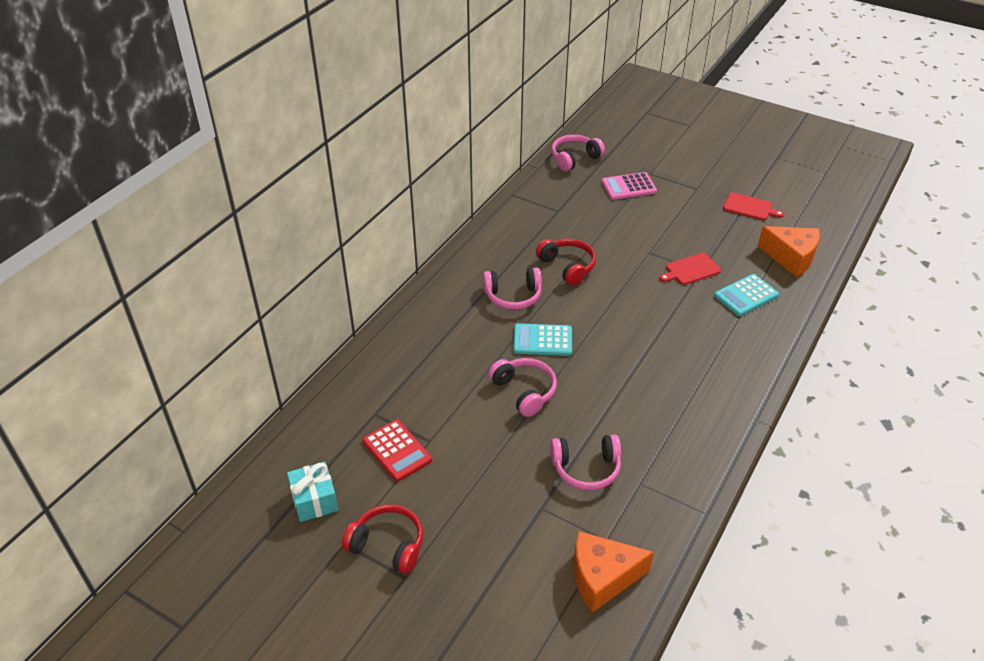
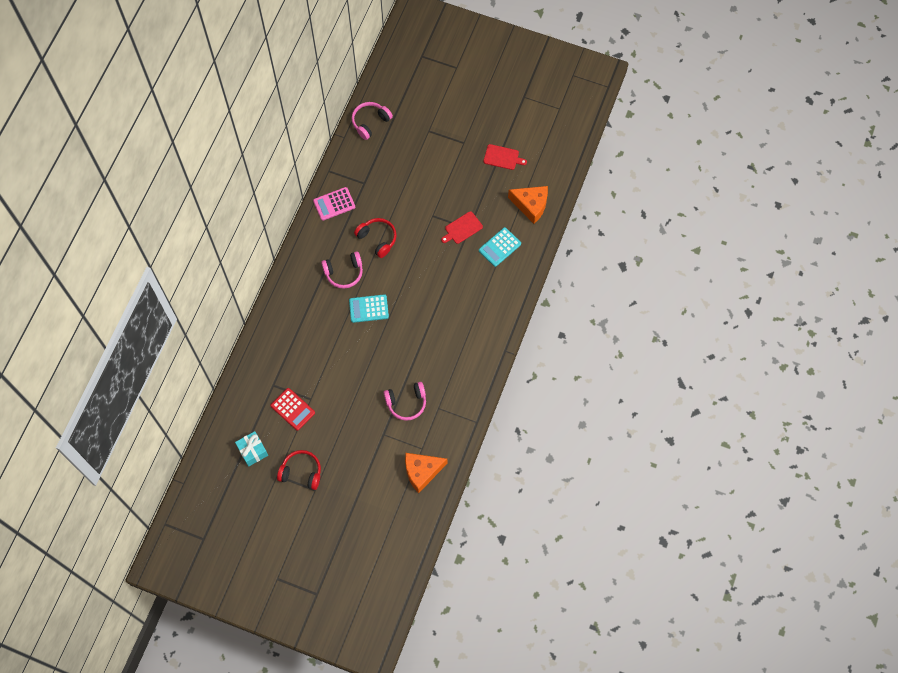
camera: 10 degrees left, 25 degrees up
(524, 391) = (362, 352): pink headphones -> none
(628, 187) = (414, 148): pink calculator -> pink calculator (334, 204)

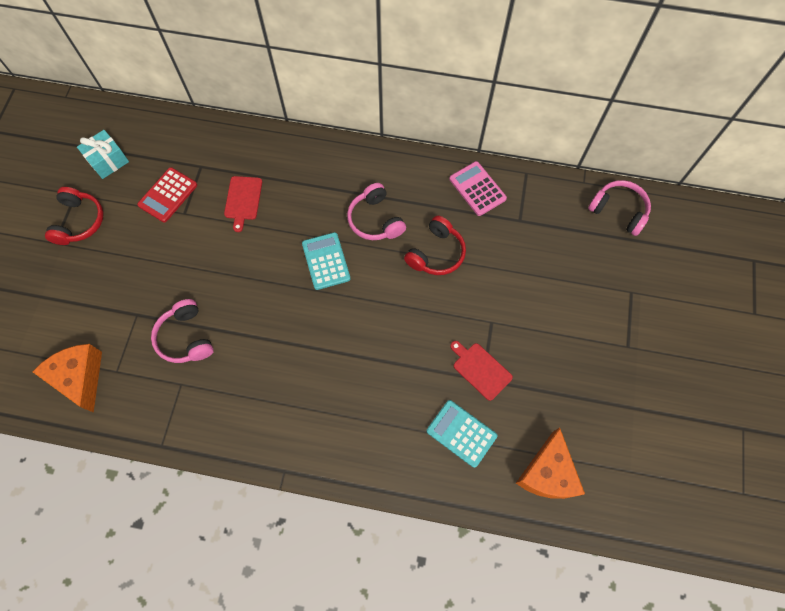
camera: 80 degrees right, 0 degrees up
(502, 157) = (621, 412): red cutting board -> red cutting board (243, 200)

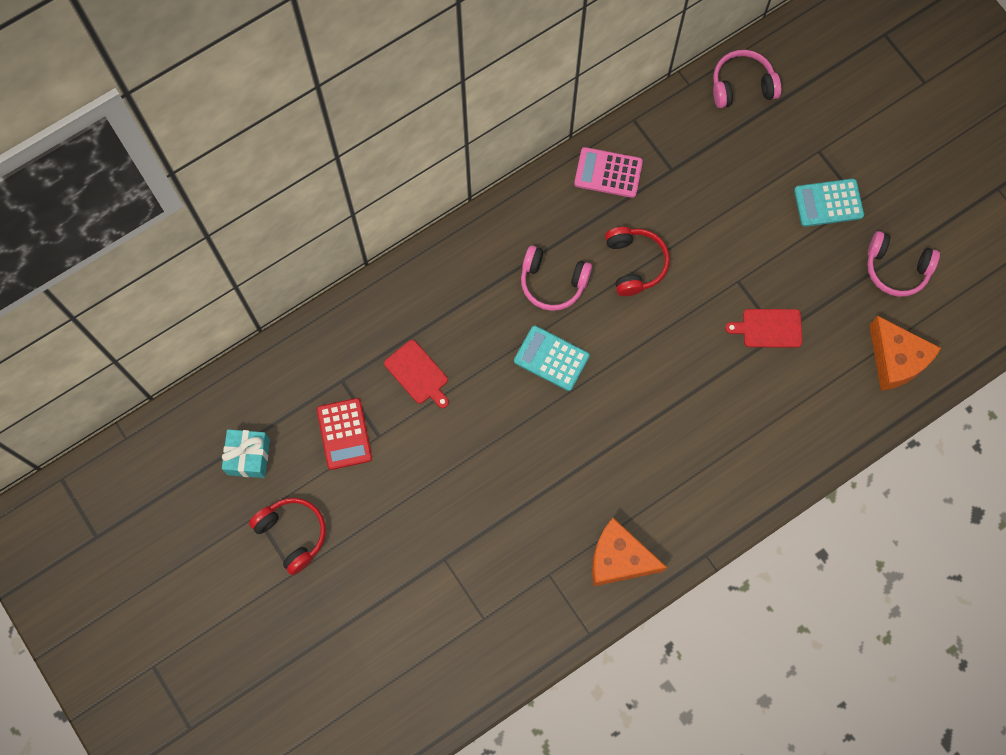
camera: 45 degrees left, 5 degrees up
(80, 378) = (460, 653): orange cheese -> orange cheese (619, 559)
(185, 337) = (509, 535): pink headphones -> pink headphones (896, 269)
(461, 433) = (805, 392): turquoise calculator -> turquoise calculator (828, 203)

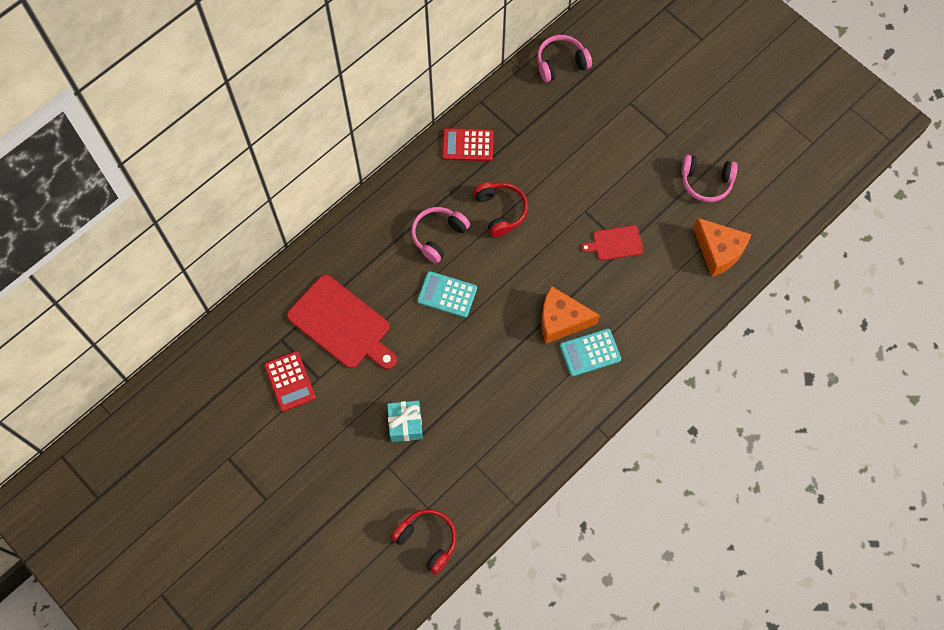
camera: 10 degrees left, 5 degrees down
(248, 457) = (214, 412): turquoise gift -> turquoise gift (405, 424)
(293, 534) = (260, 468): red headphones -> red headphones (427, 540)
(418, 374) = (342, 324): red cutting board -> red cutting board, size x1.91
(552, 282) = (438, 236): pink headphones -> pink headphones turned 120 degrees clockwise
(608, 173) = (467, 145): pink calculator -> red calculator
(619, 559) = (528, 442): orange cheese -> orange cheese (561, 320)
(828, 203) = (644, 141): turquoise calculator -> turquoise calculator (590, 352)

